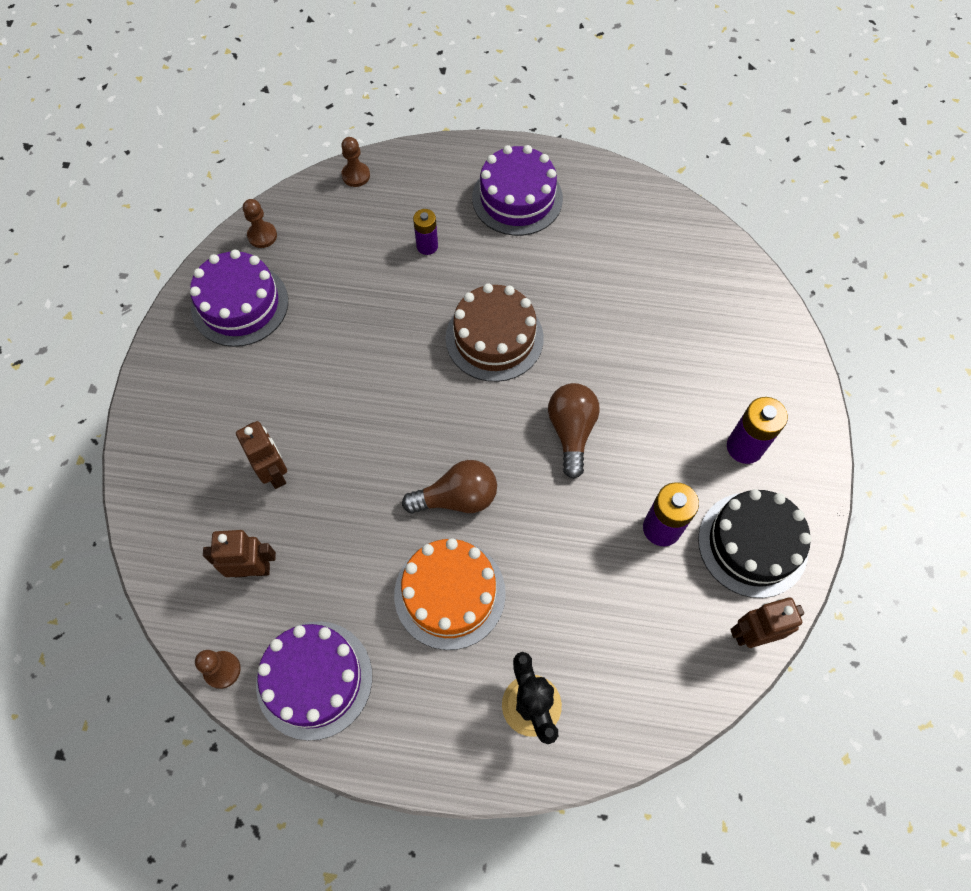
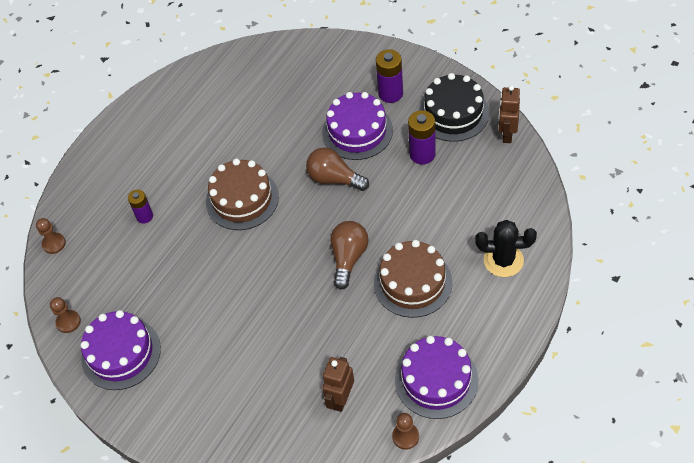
camera: 60 degrees left, 10 degrees down
(274, 472) = (274, 365): brown robot -> none
(450, 593) = (413, 282): orange cake -> brown cake
(517, 198) = (139, 150): purple cake -> purple cake (357, 131)

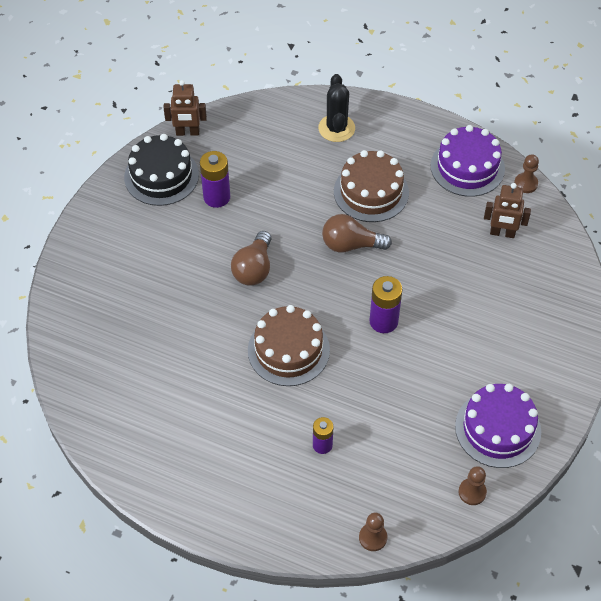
camera: 105 degrees left, 0 degrees up
(357, 131) = (188, 256): purple cake -> none
(390, 93) = (134, 231): purple battery -> purple battery (383, 321)

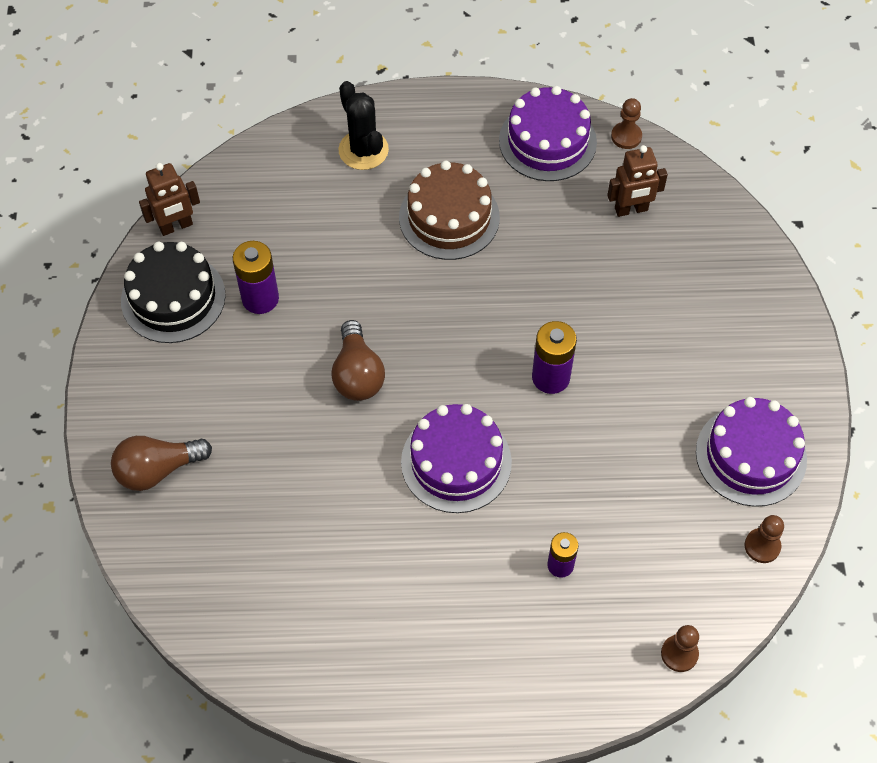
camera: 25 degrees left, 5 degrees up
(288, 350) = (456, 462): brown cake -> purple cake
(351, 245) = (460, 295): brown light bulb -> brown light bulb (158, 469)

